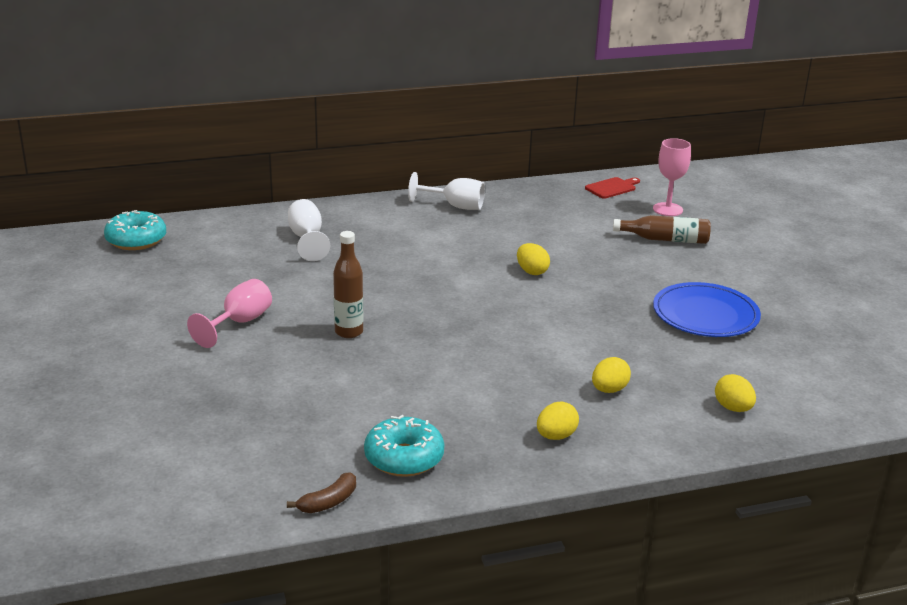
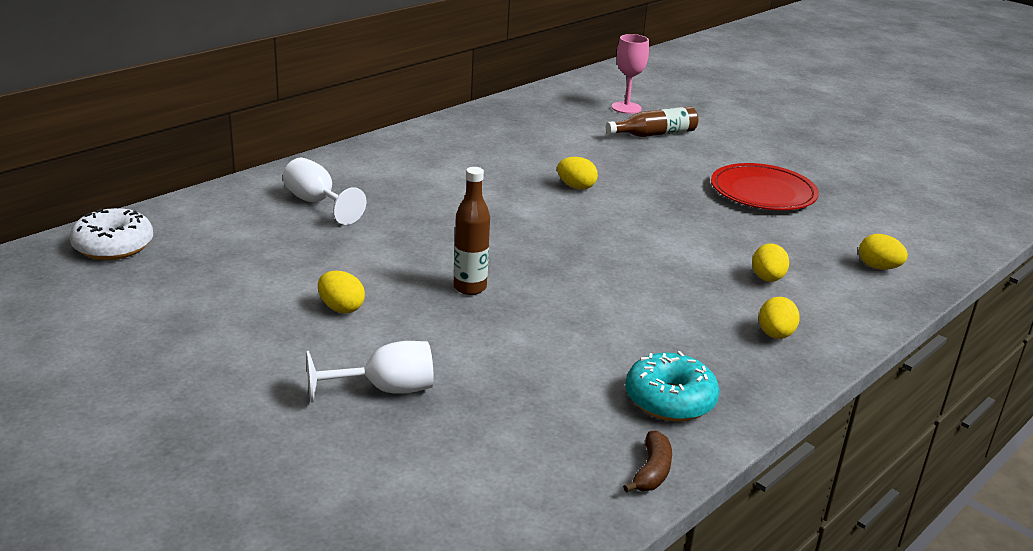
camera: 30 degrees left, 0 degrees up
(136, 240) = (113, 246): turquoise donut -> white donut
(239, 323) = (341, 308): pink goblet -> yellow egg
(455, 206) = (434, 140): white goblet -> white goblet (385, 390)
(612, 188) = (558, 97): red cutting board -> none
(705, 315) = (763, 192): blue plate -> red plate

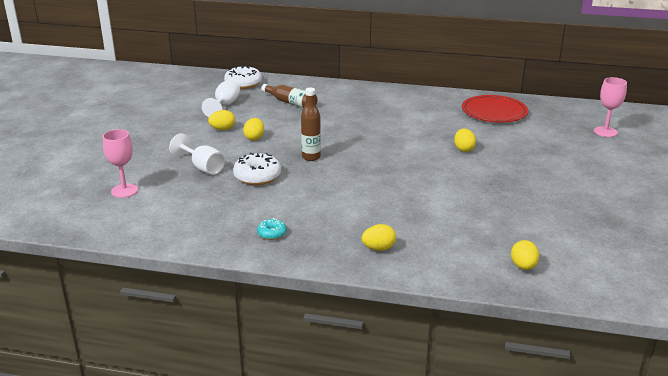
camera: 60 degrees right, 0 degrees up
(317, 203) = (338, 102): white goblet -> white goblet (225, 105)
(374, 502) = (124, 191): none -> pink goblet
(479, 351) = (257, 176): none -> white donut
(652, 471) = (205, 244): brown banana -> none
(655, 134) = (583, 150): brown bottle -> brown bottle (291, 103)
(670, 400) = (272, 233): turquoise donut -> turquoise donut, size x0.55
(763, 192) = (564, 203): red plate -> red plate (494, 112)
(767, 279) = (443, 231): yellow egg -> yellow egg (222, 129)

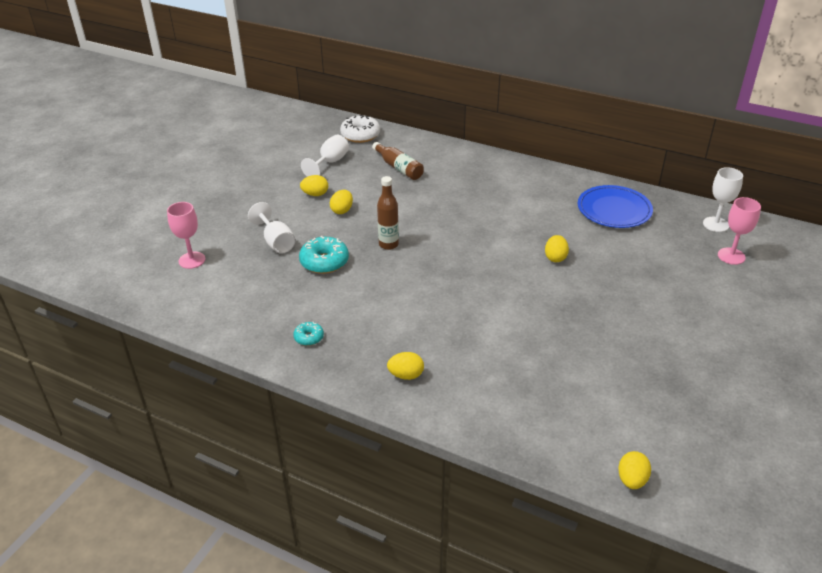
camera: 15 degrees right, 10 degrees up
(257, 176) = (324, 262): white donut -> turquoise donut
(494, 112) = (614, 210): red plate -> blue plate
(523, 266) = (546, 426): yellow egg -> yellow egg (631, 480)
(581, 113) = (715, 224): none -> white goblet

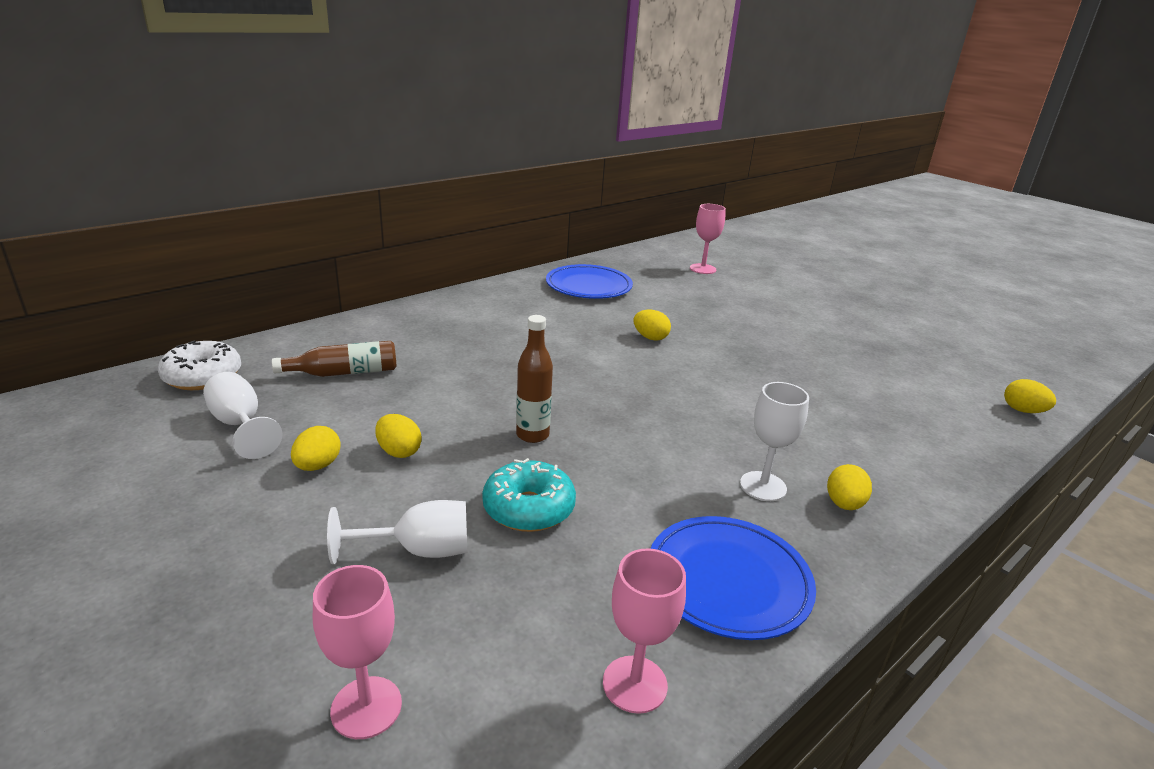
camera: 70 degrees left, 10 degrees down
(230, 321) = (635, 684): none -> pink goblet
(309, 337) = (728, 580): turquoise donut -> blue plate
(715, 224) = (651, 258): white goblet -> white goblet (763, 486)

